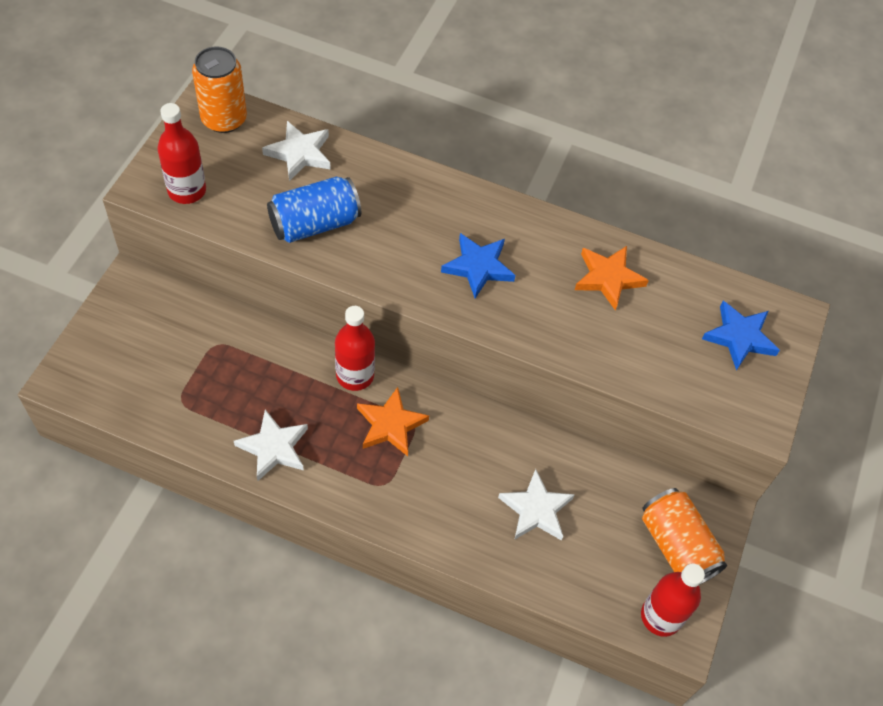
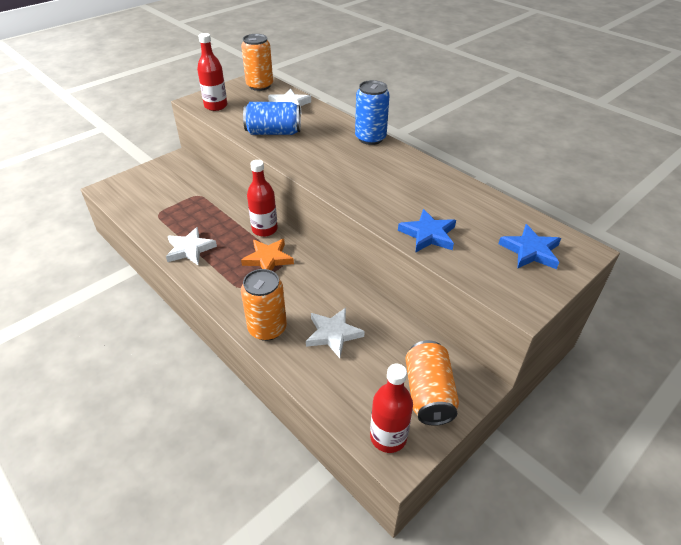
camera: 30 degrees right, 15 degrees down
(454, 533) = (267, 328): none -> orange can
(458, 193) = (370, 138): none -> blue can
(478, 267) = (359, 171): blue star -> blue star (428, 234)
(608, 278) = (445, 196): orange star -> none

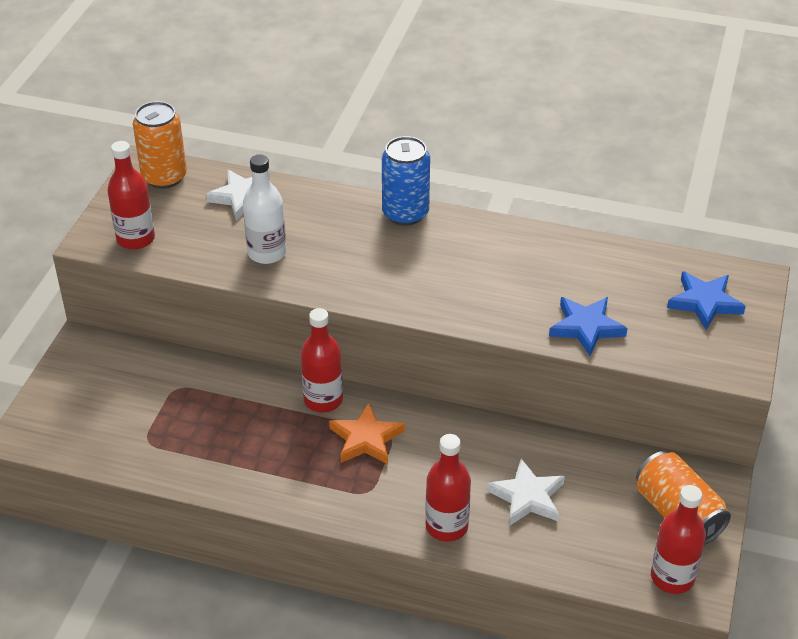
camera: 30 degrees left, 0 degrees up
(190, 249) = (249, 471): white star -> none
(267, 328) = (446, 526): orange can -> red bottle
(273, 132) = (267, 253): blue can -> white bottle

